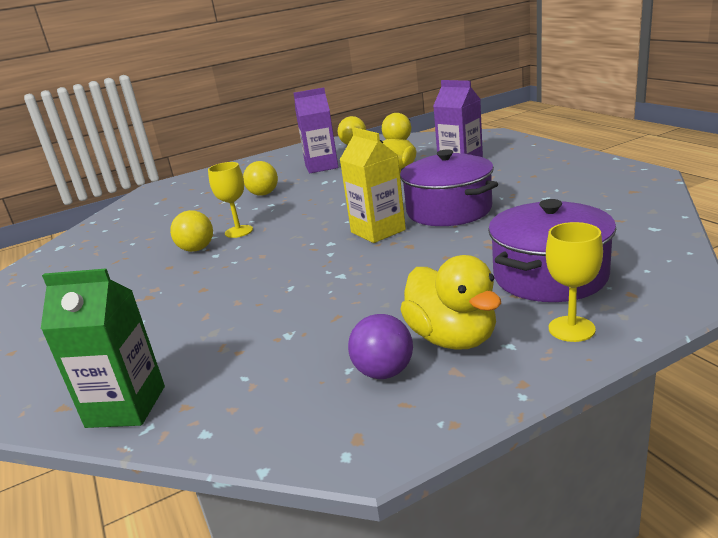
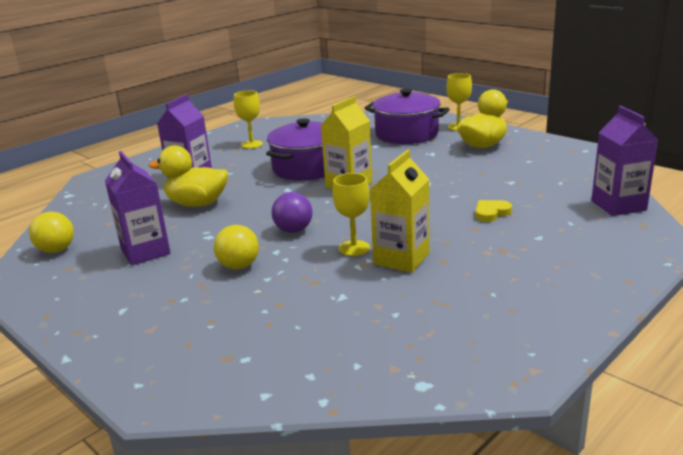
camera: 110 degrees left, 0 degrees up
(126, 406) = (618, 205): green carton -> purple carton
(197, 249) = (401, 259): yellow ball -> yellow carton
(222, 304) = (491, 213): none -> yellow heart
(384, 372) = (524, 153): purple ball -> purple ball (293, 230)
(553, 181) = (252, 144): none -> yellow goblet

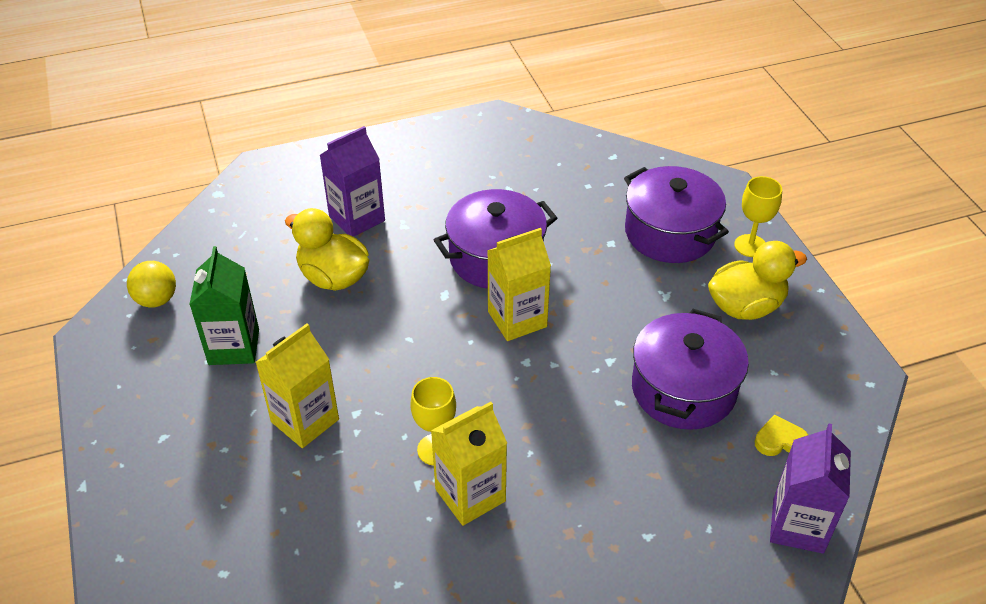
camera: 25 degrees right, 20 degrees up
(145, 252) = (234, 347): purple carton -> green carton
(239, 266) = (305, 420): yellow ball -> yellow carton
(252, 144) = (468, 171): yellow goblet -> none
(293, 230) = (398, 382): purple ball -> none
(486, 180) = (683, 389): none -> purple pot
(491, 213) = (633, 461): yellow heart -> yellow heart (779, 440)

